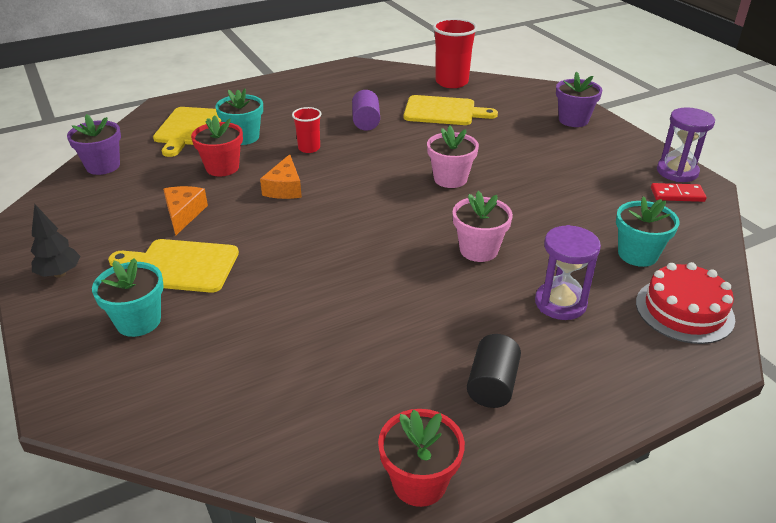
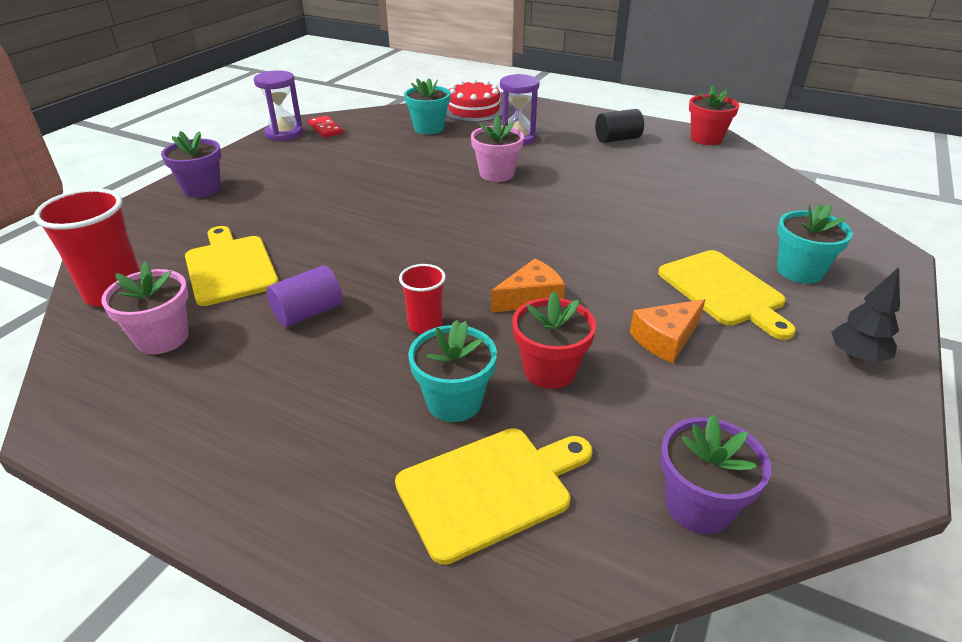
camera: 125 degrees left, 0 degrees up
(450, 179) = (399, 214): pink flower pot -> pink flower pot (162, 338)

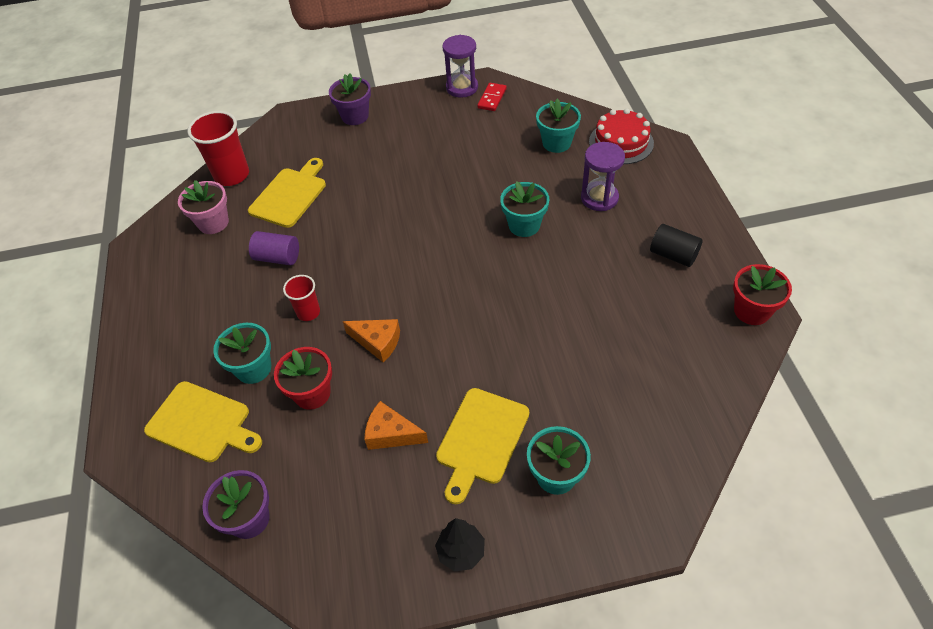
camera: 55 degrees right, 15 degrees up
(496, 174) = (524, 225): pink flower pot -> turquoise flower pot

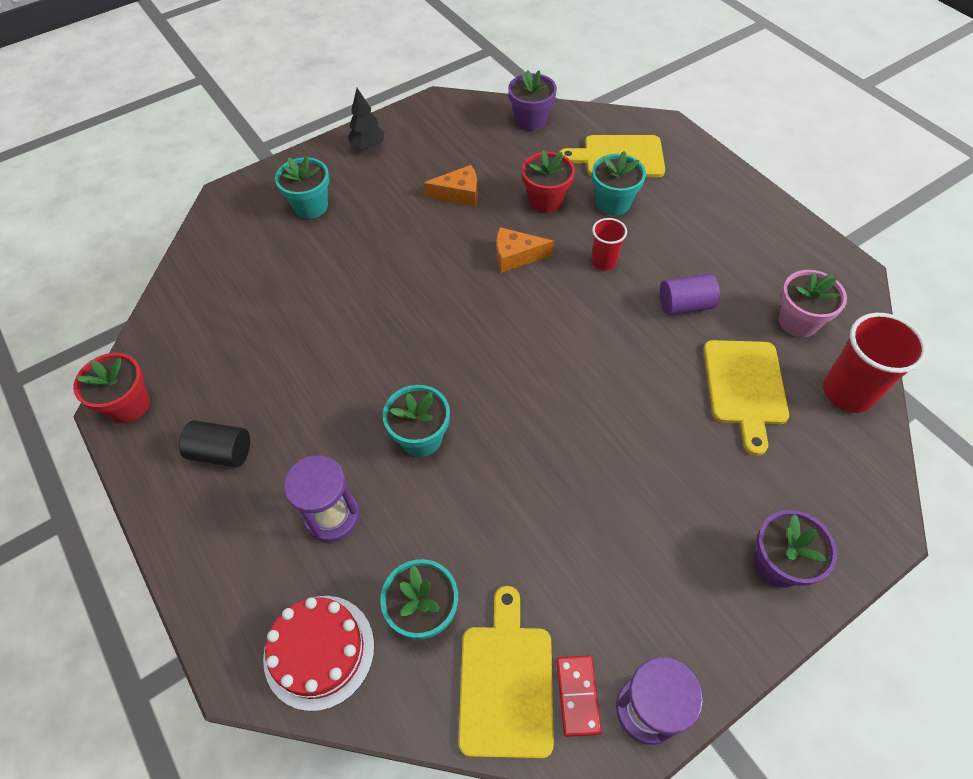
camera: 155 degrees right, 5 degrees up
(481, 440) = (381, 211): yellow cutting board -> yellow cutting board (506, 681)

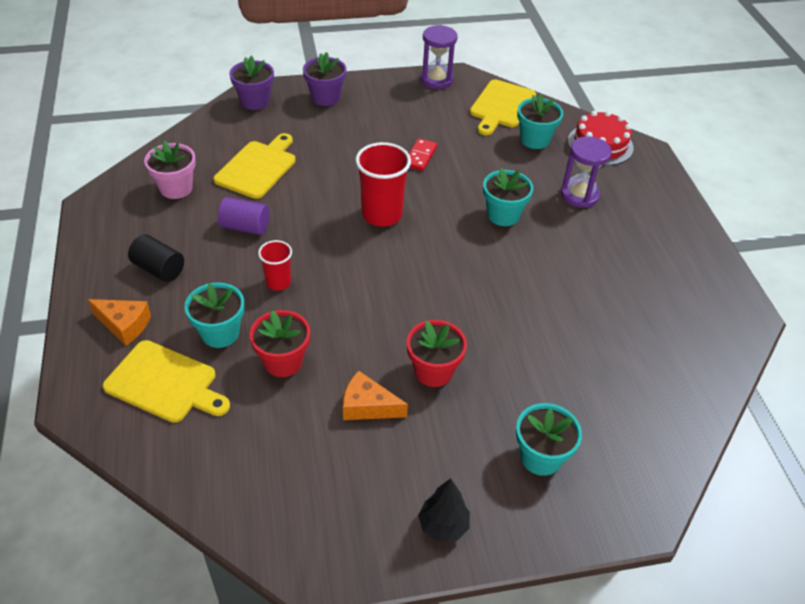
camera: 160 degrees left, 10 degrees down
(129, 405) = (736, 312): red flower pot -> red flower pot (433, 371)
(222, 452) = (655, 254): black cylinder -> black cylinder (159, 269)
(516, 256) = (352, 316): orange cheese -> orange cheese (124, 325)
(531, 120) = (216, 481): purple flower pot -> purple flower pot (255, 101)
(577, 695) = (467, 92): red domino -> red domino (420, 156)
(847, 392) = (195, 143): red cup -> red cup (382, 214)

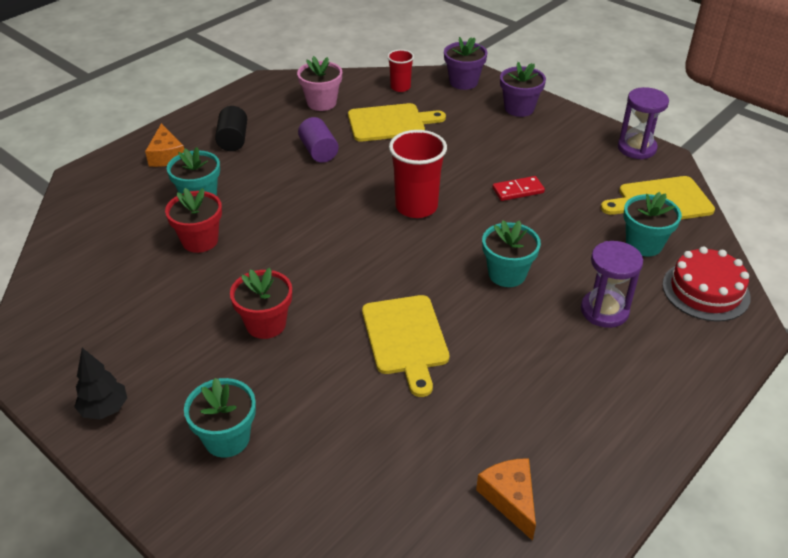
camera: 55 degrees right, 5 degrees down
(165, 383) = (130, 200): yellow cutting board -> yellow cutting board (406, 339)
(278, 282) = (278, 196): red cup -> red cup (400, 87)
(367, 406) = (194, 306): orange cheese -> orange cheese (510, 499)

